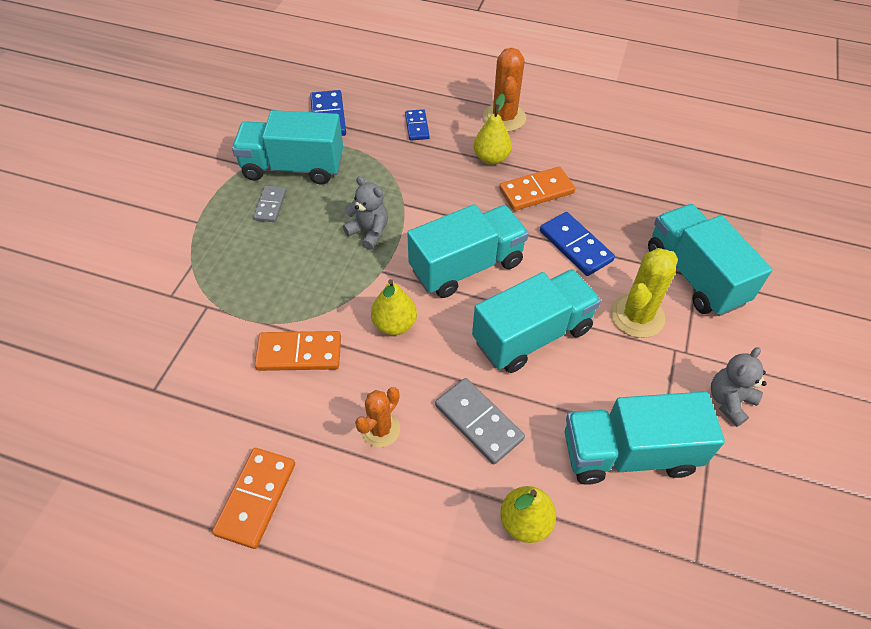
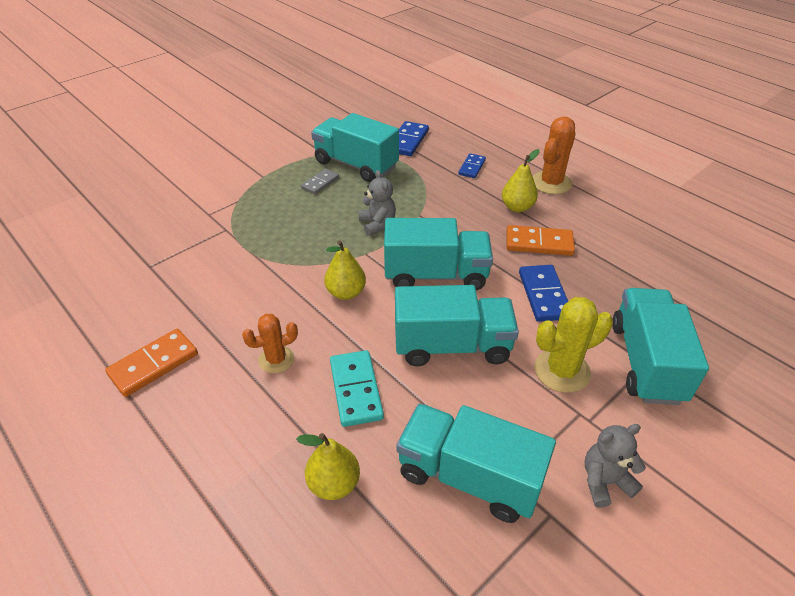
camera: 30 degrees right, 10 degrees down
(299, 353) = (261, 283): orange domino -> none
(479, 422) = (356, 390): grey domino -> turquoise domino

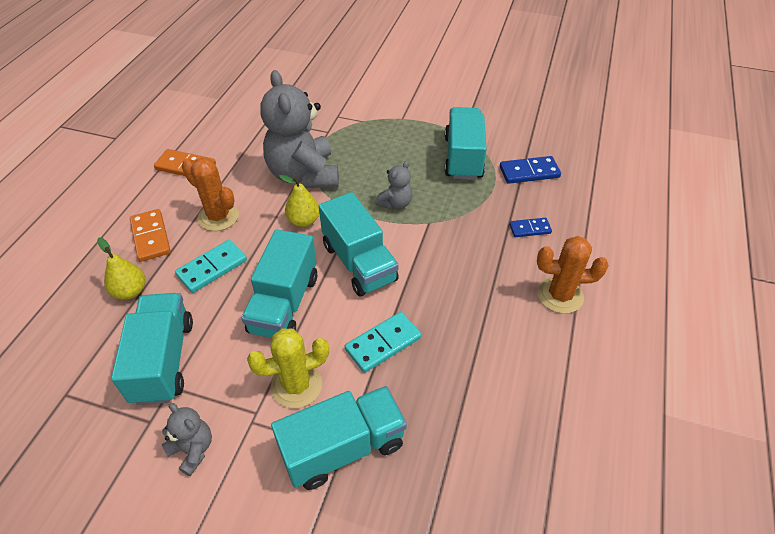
camera: 60 degrees right, 5 degrees up
(275, 269) = (304, 175): none -> grey teddy bear
(276, 359) = (218, 217): orange cactus -> orange cactus, size x1.54
(320, 183) = (420, 150): grey domino -> none
(452, 346) = (284, 304): turquoise truck -> turquoise truck turned 45 degrees clockwise
(517, 207) = (496, 283): yellow pear -> none
(539, 243) = (454, 317): orange domino -> orange domino (150, 237)
(544, 295) = (383, 344): blue domino -> turquoise domino
(562, 371) = (296, 385): yellow cactus -> yellow cactus turned 60 degrees counterclockwise

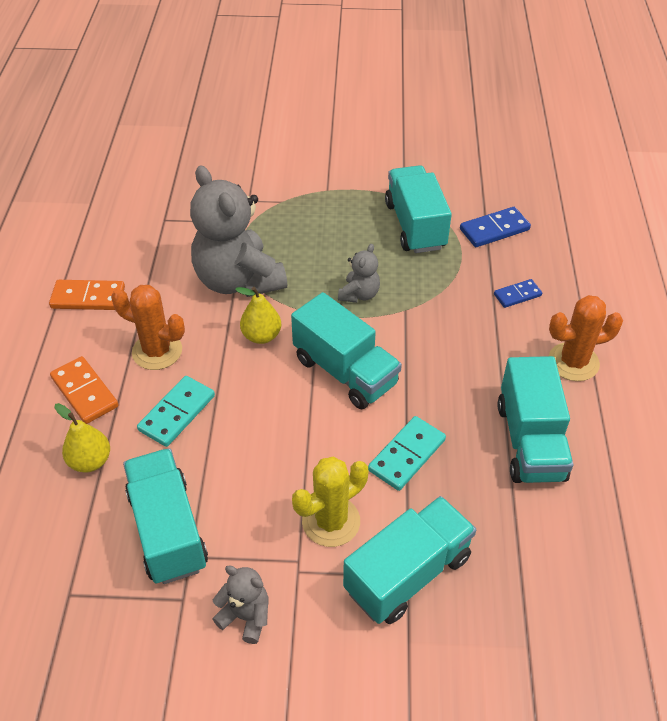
camera: 15 degrees left, 0 degrees up
(284, 304) = (279, 436): turquoise truck -> turquoise truck (530, 441)

